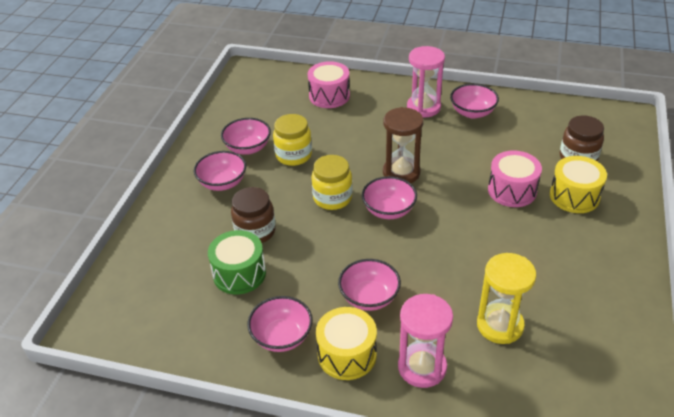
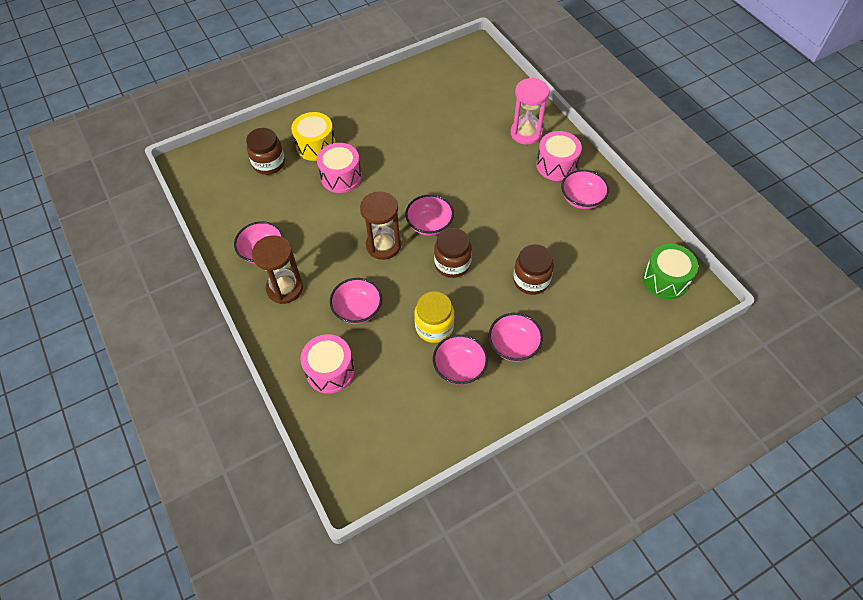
camera: 135 degrees left, 15 degrees up
(239, 273) = (571, 257): green drum -> green drum (665, 280)
(332, 198) = (452, 264): yellow jar -> brown jar
(347, 354) = (556, 165): yellow drum -> pink drum
(369, 297) = (510, 183): pink bowl -> pink bowl (357, 310)
(423, 107) = (285, 288): pink hourglass -> brown hourglass
(500, 325) = (463, 121): yellow hourglass -> none

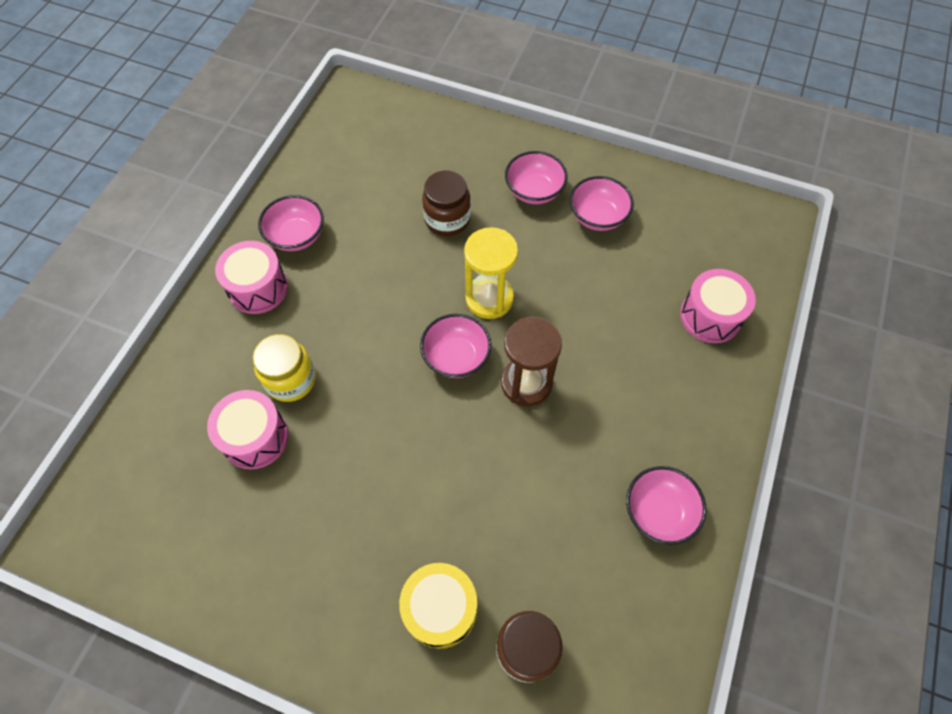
camera: 130 degrees left, 5 degrees up
(285, 288) = (675, 440): brown hourglass -> none
(341, 177) = (467, 520): pink drum -> pink drum (255, 437)
(357, 310) = (626, 345): pink bowl -> none
(434, 327) = (577, 264): yellow jar -> yellow jar (291, 379)
(452, 264) = (489, 298): brown jar -> yellow hourglass
(526, 133) = (221, 352): pink hourglass -> none
(665, 280) = (353, 122): green drum -> none

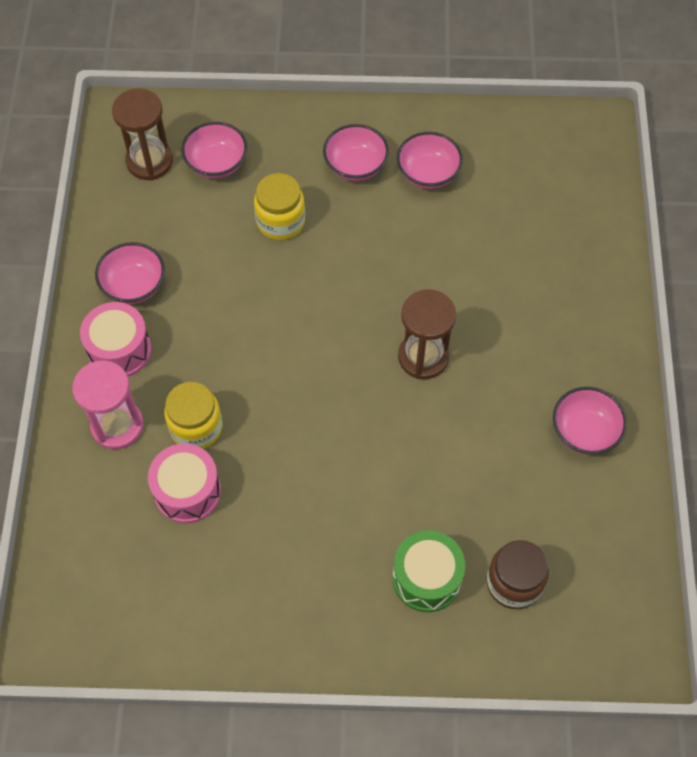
camera: 20 degrees left, 0 degrees up
(224, 354) = (117, 426): none -> pink hourglass
(358, 137) = (149, 161): none -> brown hourglass
(440, 609) = (426, 578): yellow drum -> green drum
(447, 219) = (280, 221): brown jar -> yellow jar
(456, 357) = (347, 354): pink bowl -> pink bowl (216, 163)
(489, 298) = (355, 288): yellow hourglass -> none
(710, 316) = (569, 239): pink drum -> none

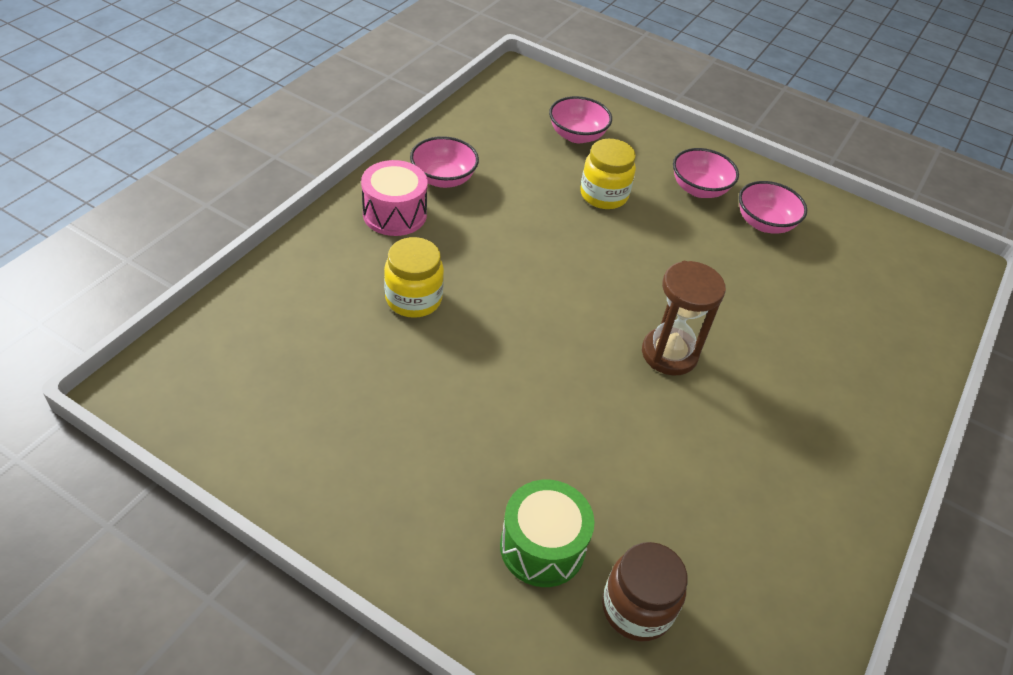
camera: 25 degrees right, 15 degrees down
(117, 426) = (347, 263): pink hourglass -> none
(149, 161) = (522, 111): brown hourglass -> none
(187, 491) = (365, 342): pink drum -> none
(584, 431) = (806, 505): pink bowl -> none

